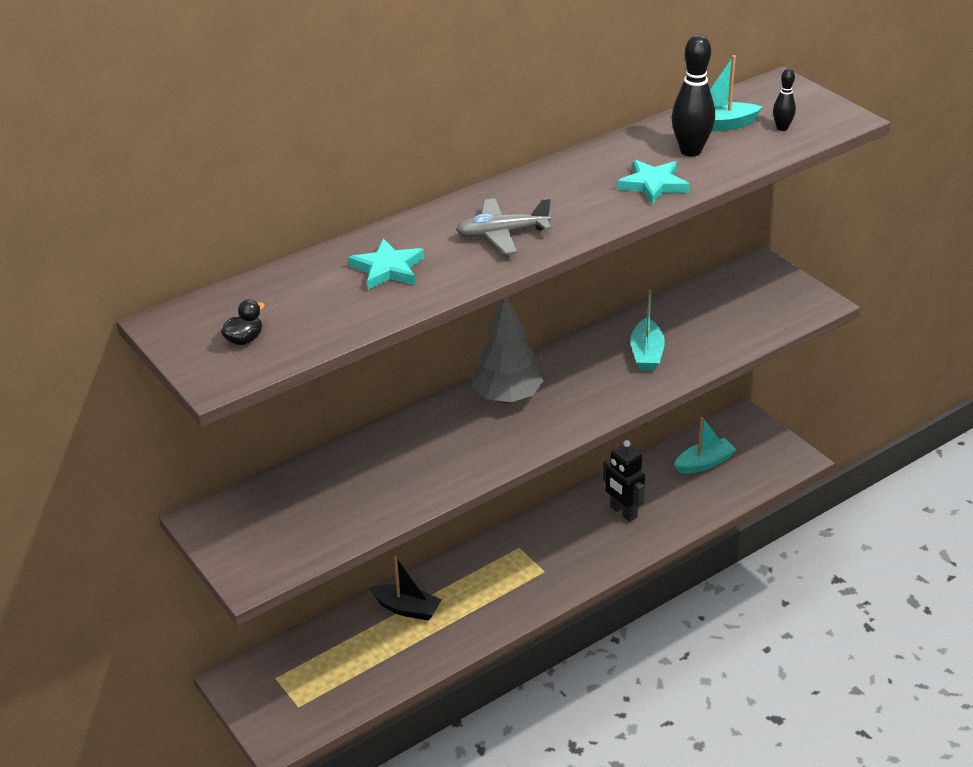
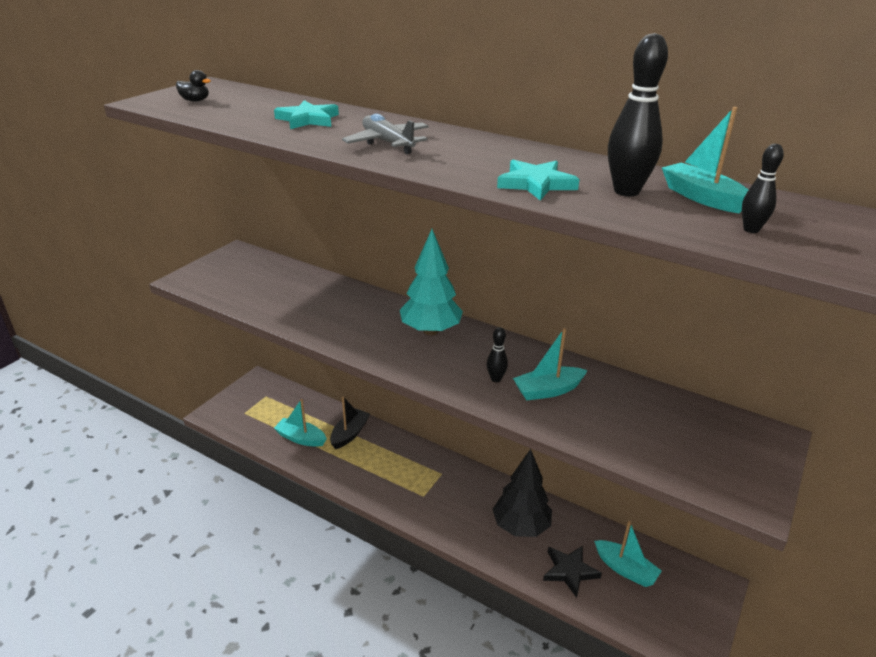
camera: 65 degrees right, 5 degrees down
(387, 656) = (301, 438): none -> turquoise boat
(407, 609) = (349, 434): black boat -> black boat turned 150 degrees counterclockwise
(507, 397) = (430, 331): grey tree -> turquoise tree
(613, 378) = (496, 379): none -> black bowling pin
(623, 512) = (521, 526): black robot -> black tree
(690, 499) = (569, 571): none -> black star

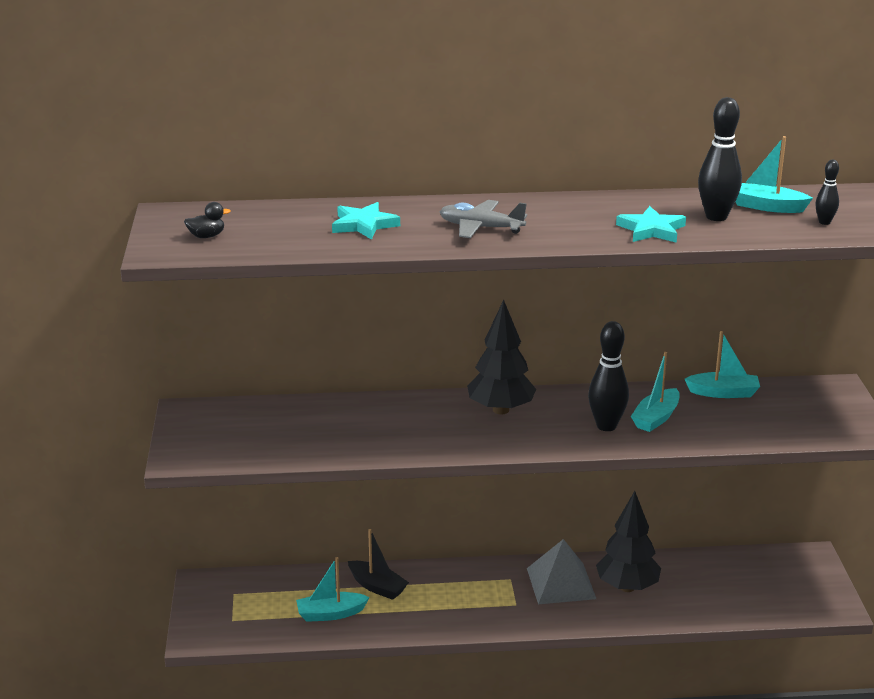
camera: 35 degrees left, 5 degrees down
(349, 434) = (377, 587): black boat -> black boat turned 135 degrees clockwise
(430, 331) = (501, 410): turquoise tree -> black tree
(474, 496) = (561, 583): none -> grey pyramid
(496, 379) = (606, 426): black bowling pin -> black bowling pin, size x1.88
(569, 571) = (699, 600): black star -> none
(625, 569) = (739, 577): turquoise boat -> turquoise boat (723, 393)

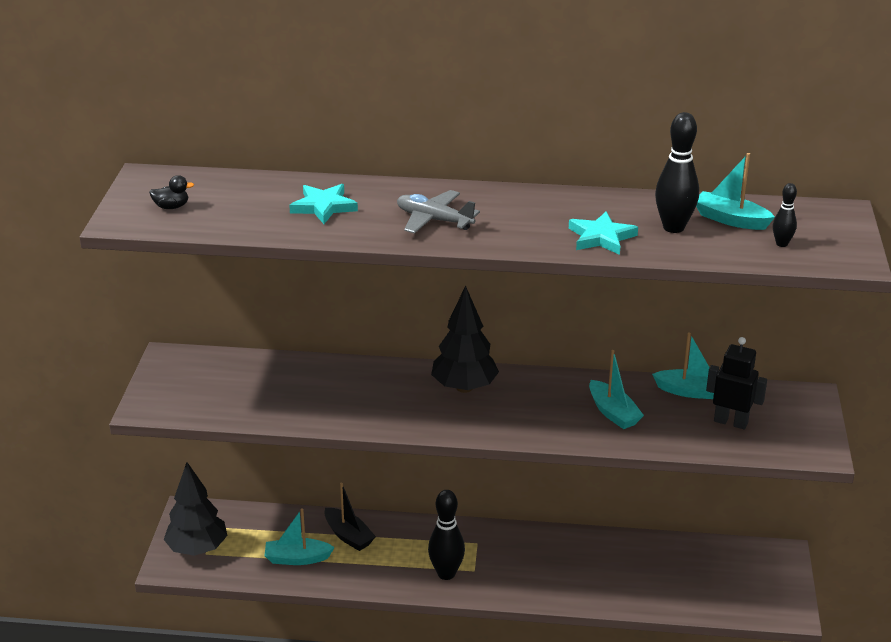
camera: 10 degrees right, 5 degrees up
(561, 583) = (524, 553): grey pyramid -> none
(606, 426) = (561, 416): black bowling pin -> black bowling pin (446, 573)
(627, 587) = (587, 565): black tree -> black tree (197, 549)
(656, 418) = (613, 413): turquoise boat -> turquoise boat turned 75 degrees counterclockwise
(772, 415) = (730, 422): none -> black robot

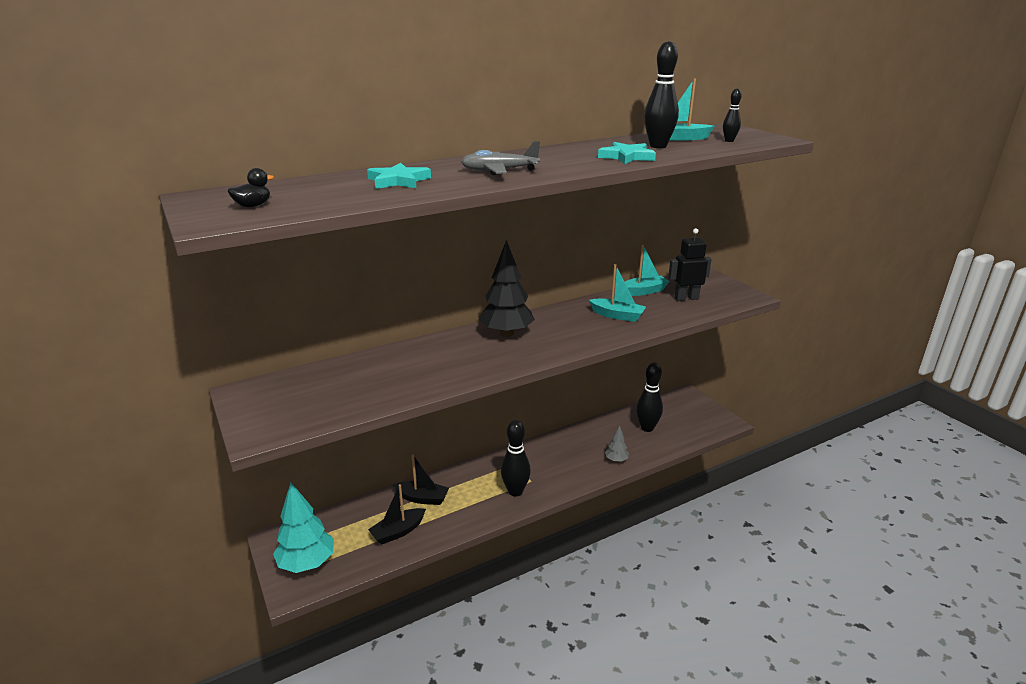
camera: 35 degrees left, 5 degrees down
(197, 549) = (307, 563): black tree -> turquoise tree
(297, 558) = (398, 531): turquoise boat -> black boat
(593, 592) = (616, 460): none -> grey tree
(676, 572) = (647, 428): none -> black bowling pin

